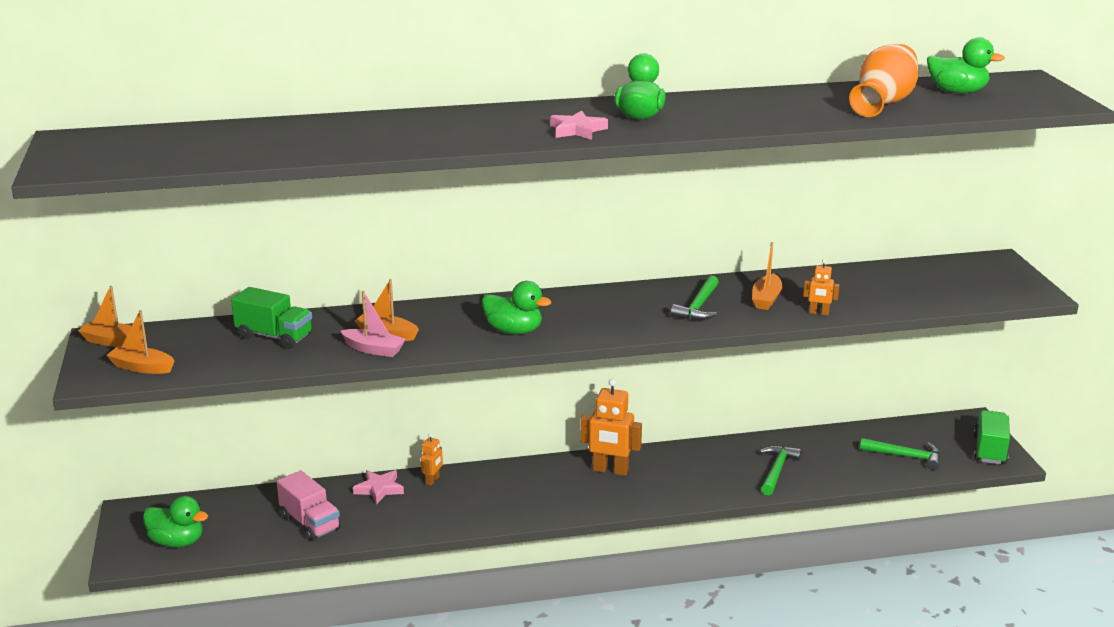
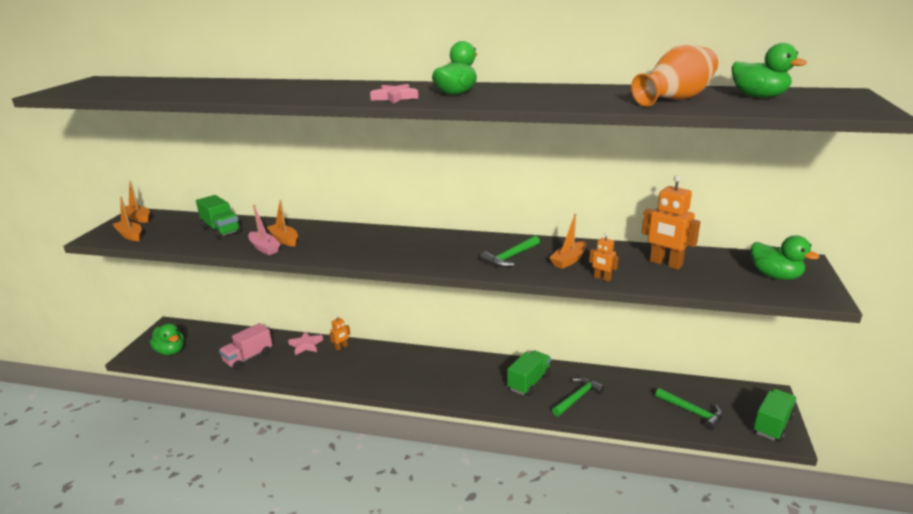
camera: 25 degrees right, 0 degrees up
(310, 523) = (248, 358): pink truck -> pink truck turned 60 degrees clockwise
(514, 331) = (364, 251): green duck -> green duck (775, 276)
(610, 470) = (457, 368): orange robot -> orange robot (665, 264)
(710, 467) = (529, 382): none -> green truck

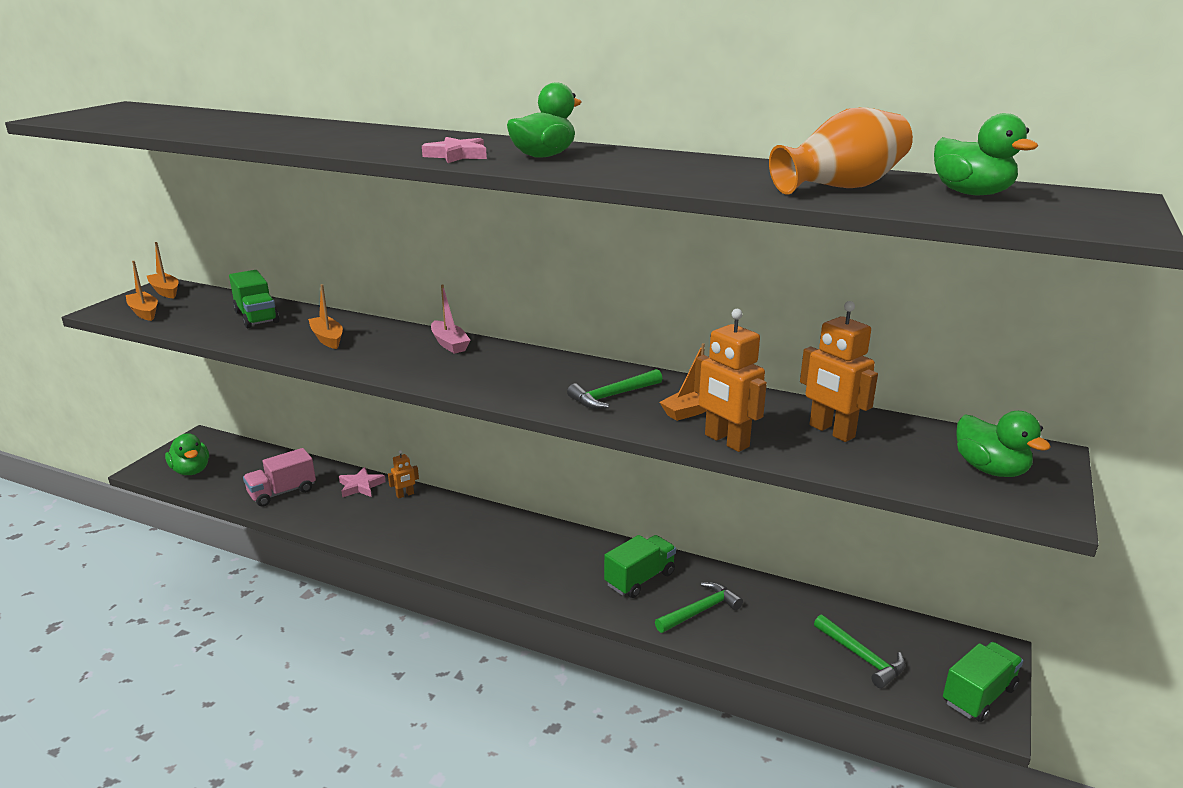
camera: 10 degrees right, 0 degrees up
(264, 248) = (297, 347): pink boat -> pink boat (449, 344)
(602, 278) = (726, 441): orange robot -> orange robot, size x1.92

